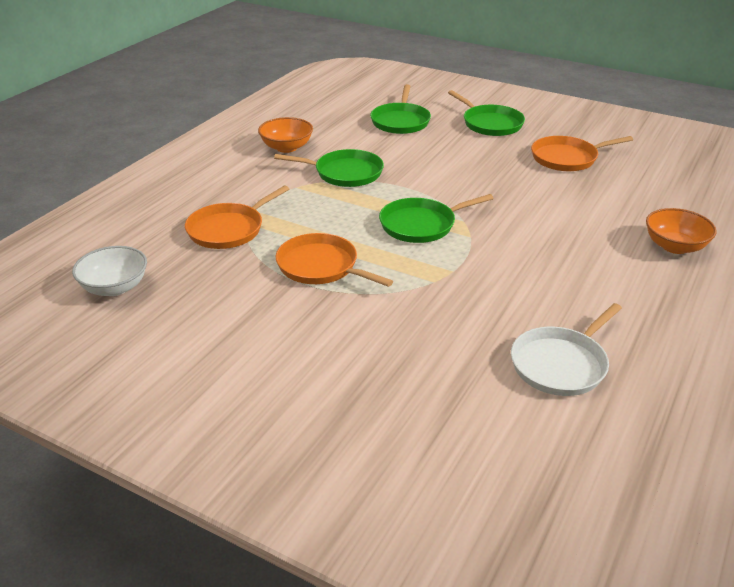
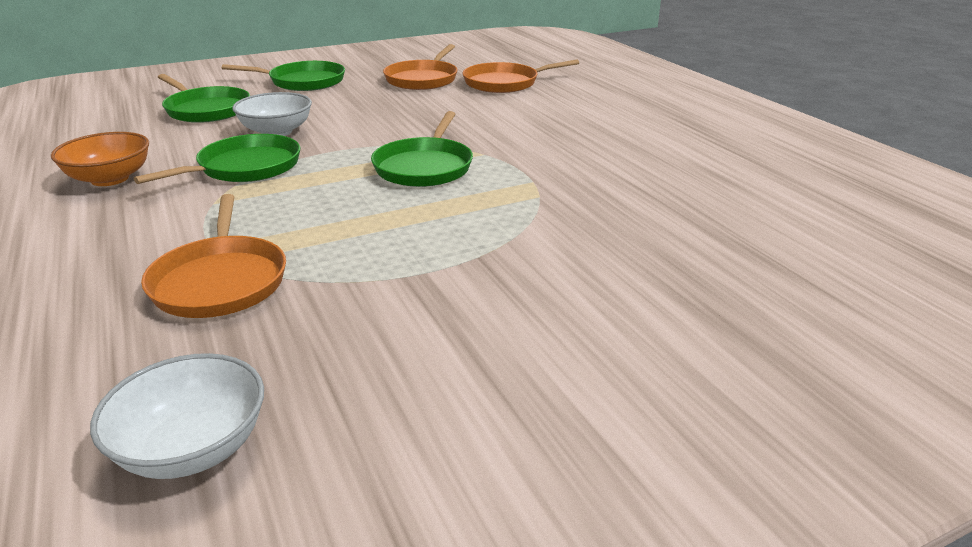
camera: 55 degrees left, 5 degrees down
(321, 266) = (418, 246): orange pan -> orange pan (505, 83)
(402, 157) = (276, 132): none -> white bowl
(561, 364) = (743, 189): white pan -> none
(675, 246) = (615, 95): orange bowl -> none

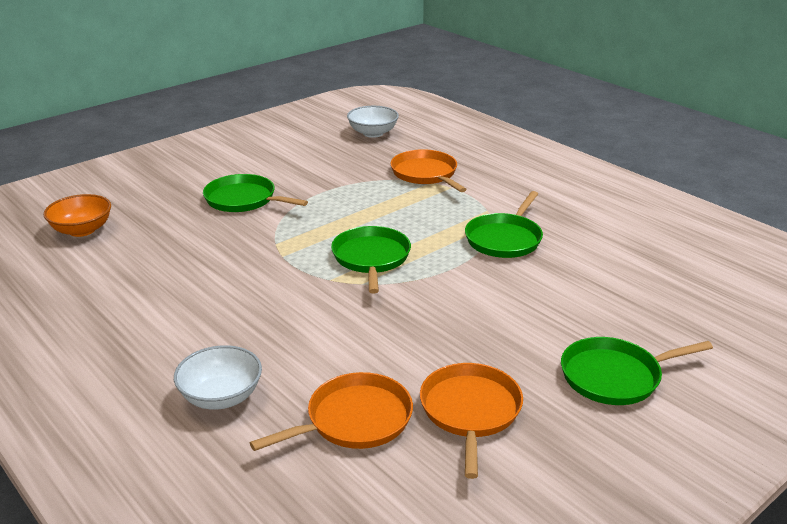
camera: 165 degrees right, 0 degrees up
(110, 179) = (582, 217): orange bowl -> orange bowl (82, 230)
(206, 109) = (640, 302): green pan -> green pan (244, 200)
(276, 132) = (531, 280): white bowl -> white bowl (221, 397)

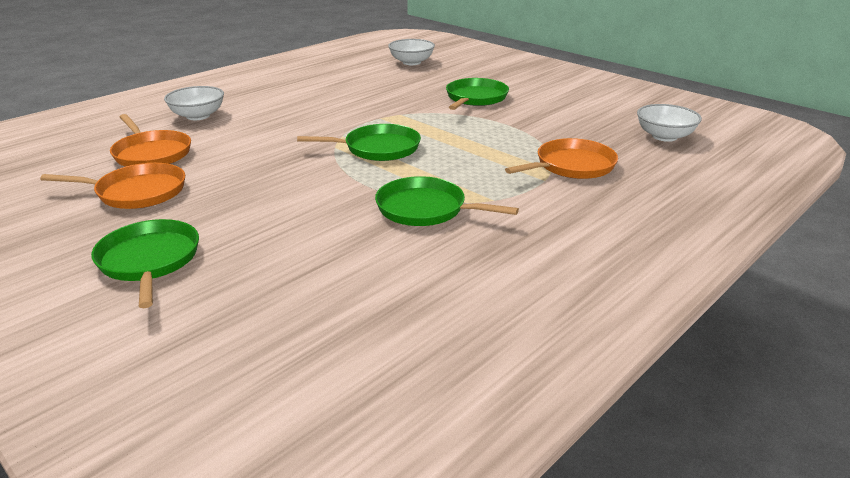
camera: 85 degrees right, 0 degrees up
(82, 230) = (411, 62): orange bowl -> white bowl

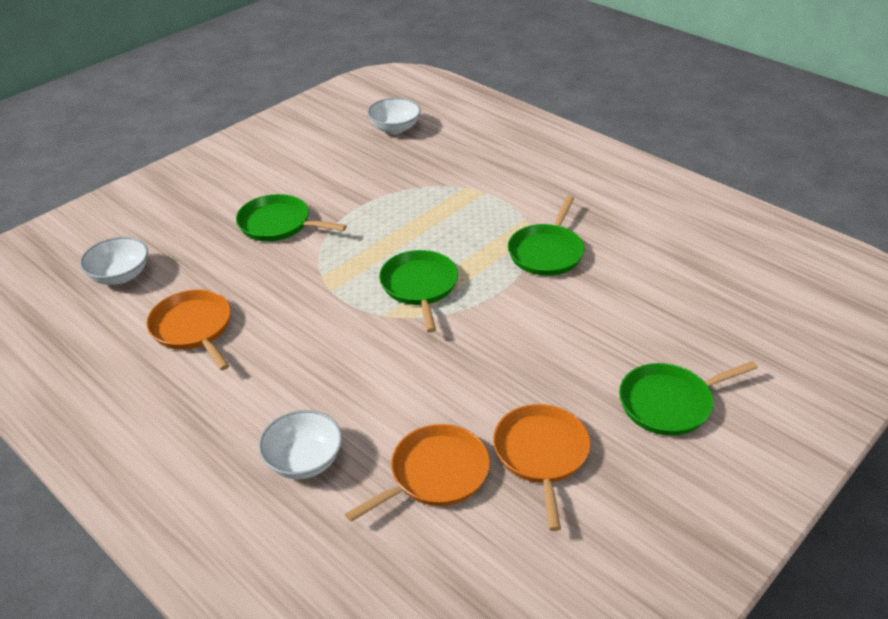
camera: 90 degrees left, 10 degrees up
(571, 166) = (457, 177): orange pan -> orange pan (193, 328)

